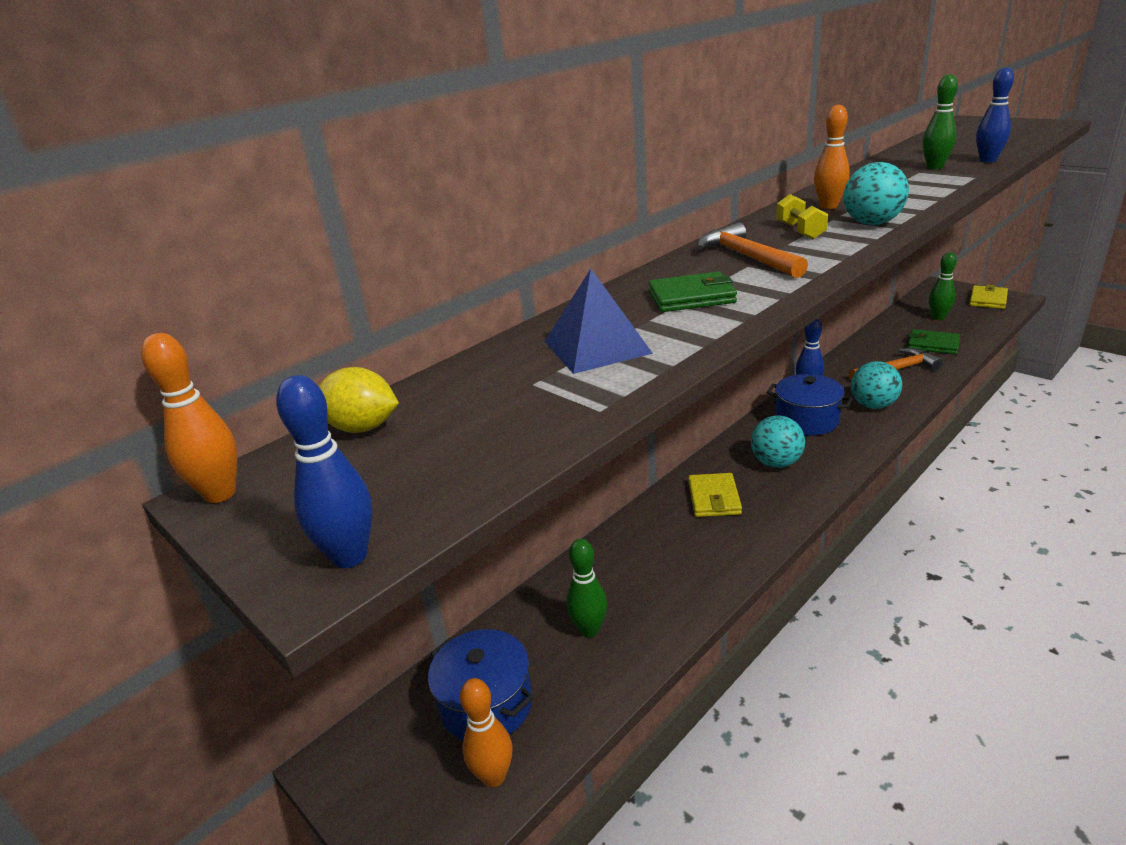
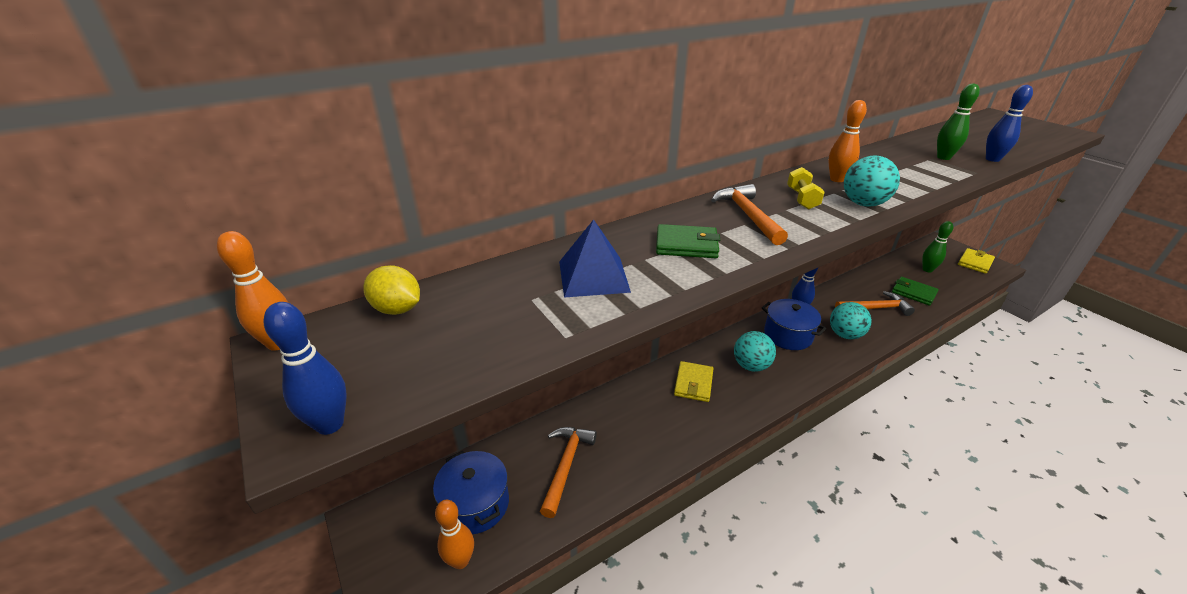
camera: 10 degrees right, 5 degrees up
(589, 630) = (565, 466): green bowling pin -> orange hammer

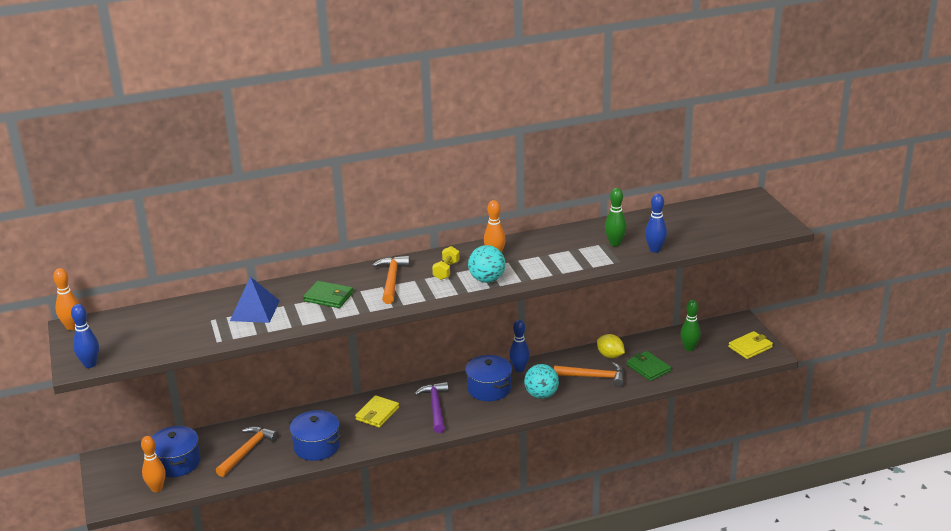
camera: 15 degrees right, 5 degrees down
(397, 309) = (135, 316): yellow lemon -> yellow lemon (610, 355)
(651, 442) = (316, 446): none -> blue pot
(751, 366) = (435, 407): turquoise ball -> purple hammer

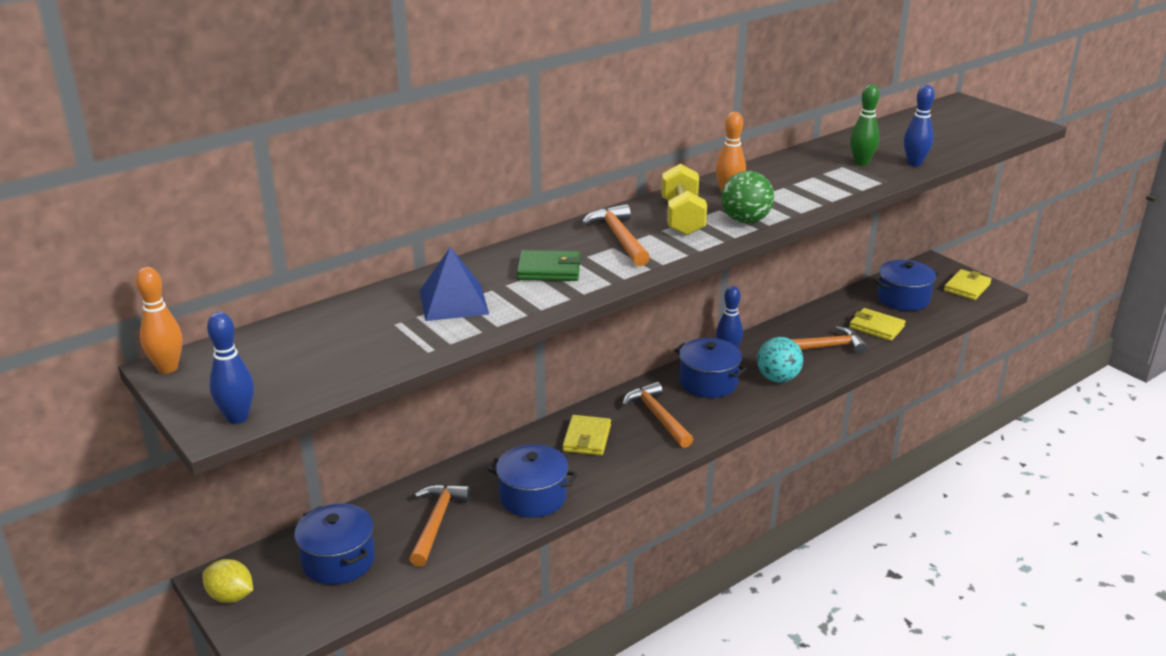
camera: 20 degrees left, 0 degrees up
(157, 488) = (328, 605): orange bowling pin -> none
(435, 407) = (657, 417): purple hammer -> orange hammer
(446, 271) = (682, 218): yellow dumbbell -> yellow dumbbell, size x1.58
(487, 279) = (745, 220): turquoise ball -> green ball
(610, 355) = (822, 321): yellow lemon -> yellow lemon (231, 596)
(648, 368) = (876, 327): green wallet -> yellow wallet
(689, 348) = (903, 299): green bowling pin -> blue pot

